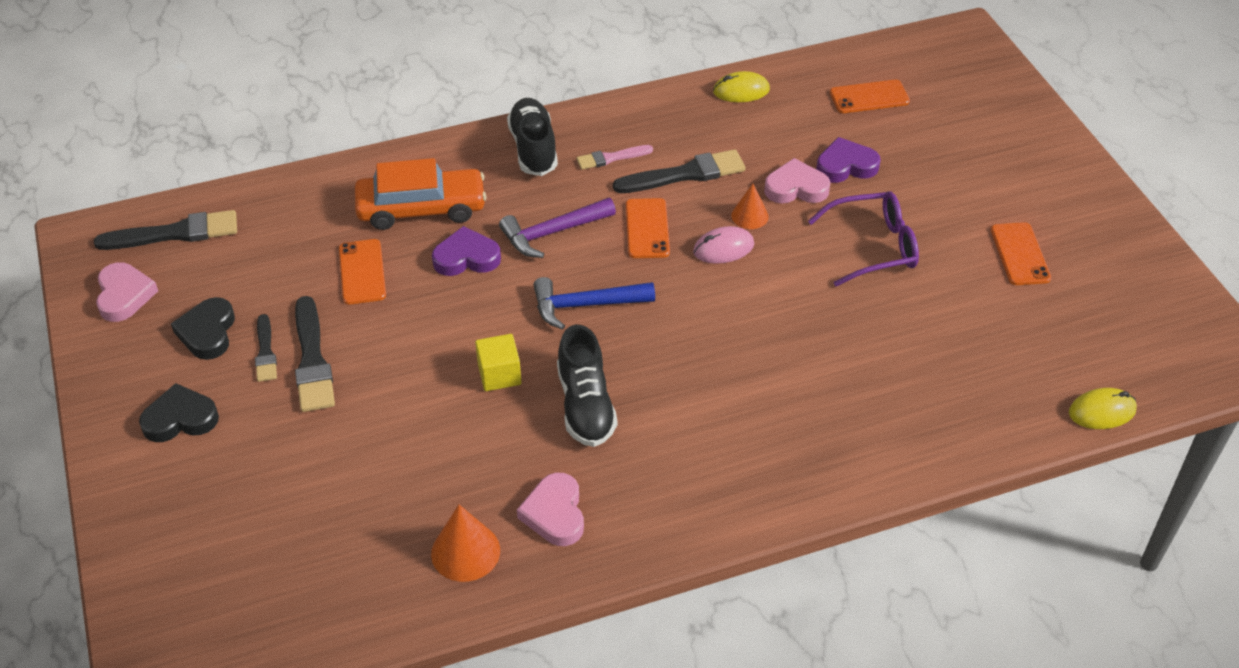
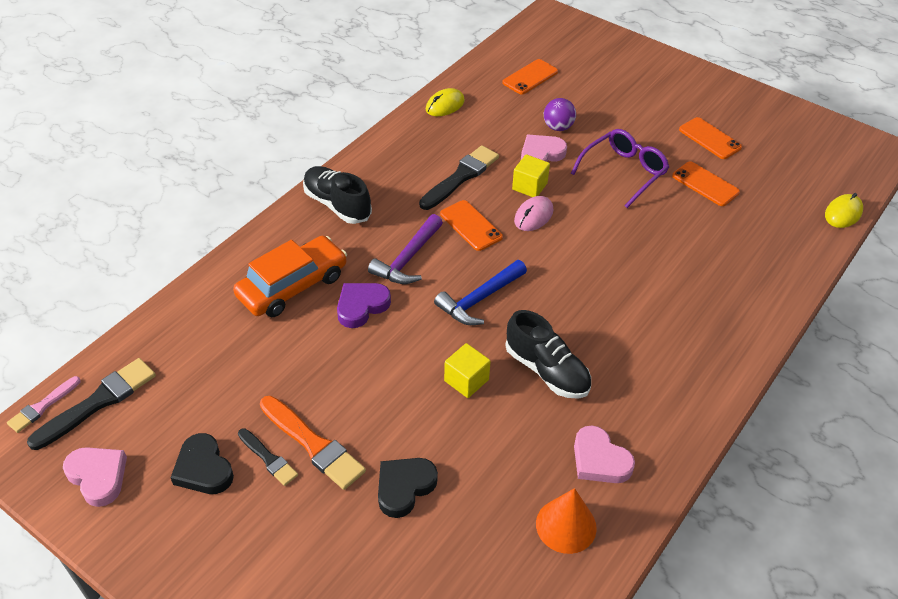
camera: 35 degrees left, 0 degrees up
(180, 419) = (245, 553): black heart -> black heart (404, 487)
(312, 360) = (313, 444): black brush -> orange brush
(362, 272) = (290, 356): orange phone -> orange phone (705, 184)
(611, 158) = (400, 187): pink brush -> pink brush (42, 406)
(749, 216) = (529, 186): orange cone -> yellow cube
(846, 166) = (558, 127): purple heart -> purple ball

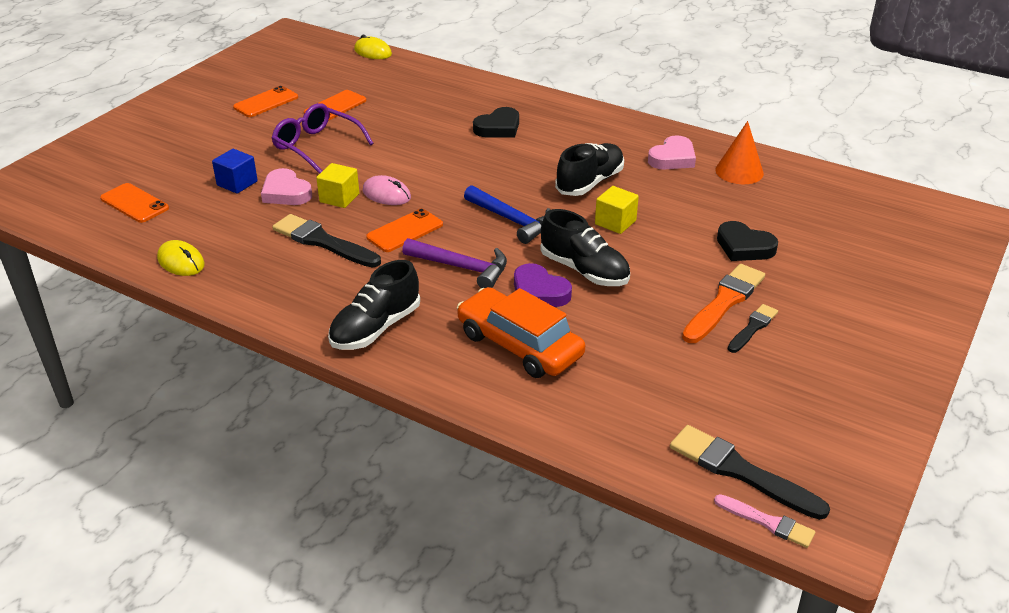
camera: 95 degrees left, 10 degrees down
(98, 477) = (833, 445): pink heart -> none
(203, 469) = (785, 369): black heart -> black heart (498, 128)
(387, 343) = (584, 270): none -> black shoe
(558, 127) = (237, 183): purple ball -> blue cube

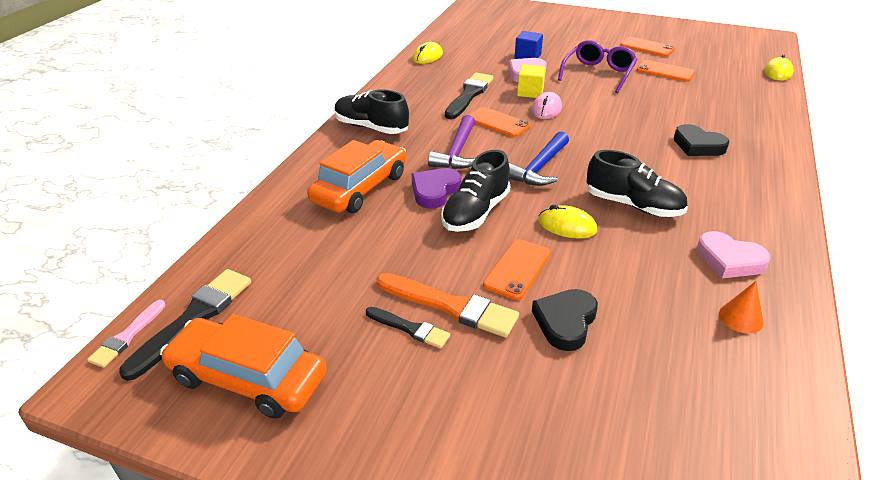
camera: 80 degrees right, 0 degrees up
(134, 203) = (485, 33): orange phone -> orange phone (517, 269)
(615, 222) = (567, 226): yellow cube -> yellow mouse
(739, 171) = (741, 318): orange cone -> orange cone, size x0.66
(818, 428) = (248, 378): none -> orange car

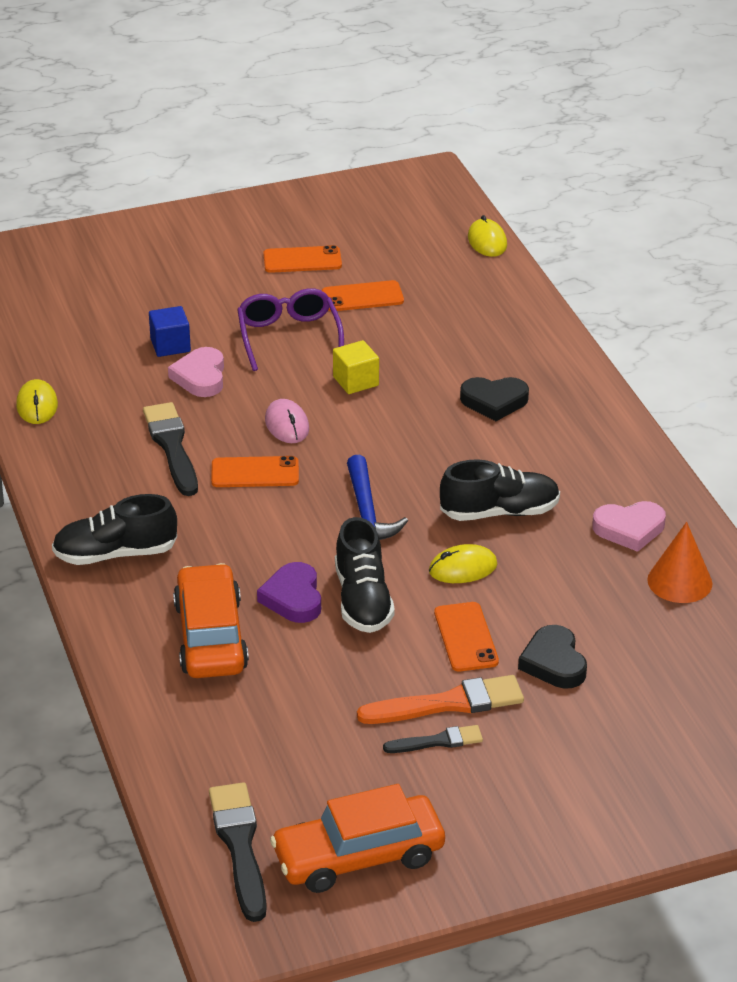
camera: 40 degrees left, 0 degrees up
(127, 336) = (203, 894): pink brush -> none
(457, 152) = (257, 537): purple hammer -> none
(530, 92) = (240, 407): yellow cube -> yellow cube (356, 381)
(741, 318) = (679, 581): orange cone -> orange cone, size x1.52

